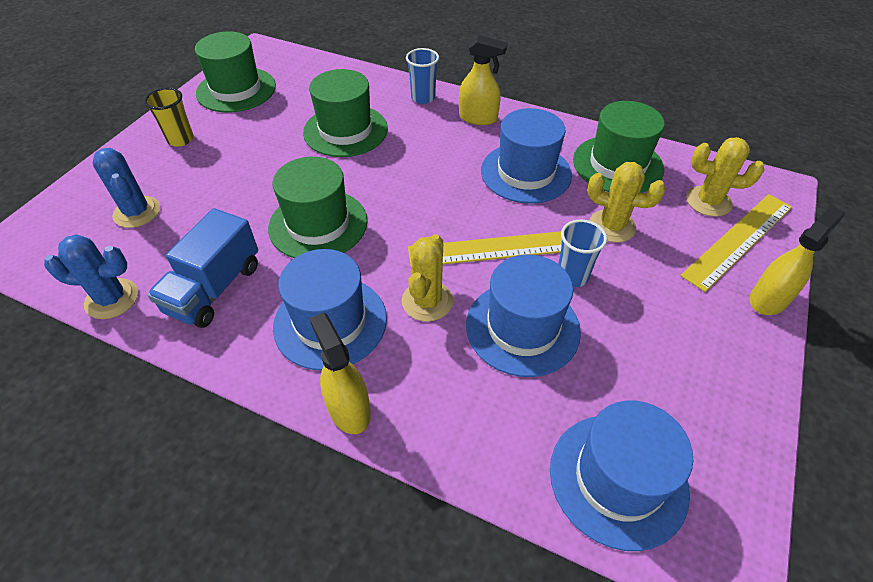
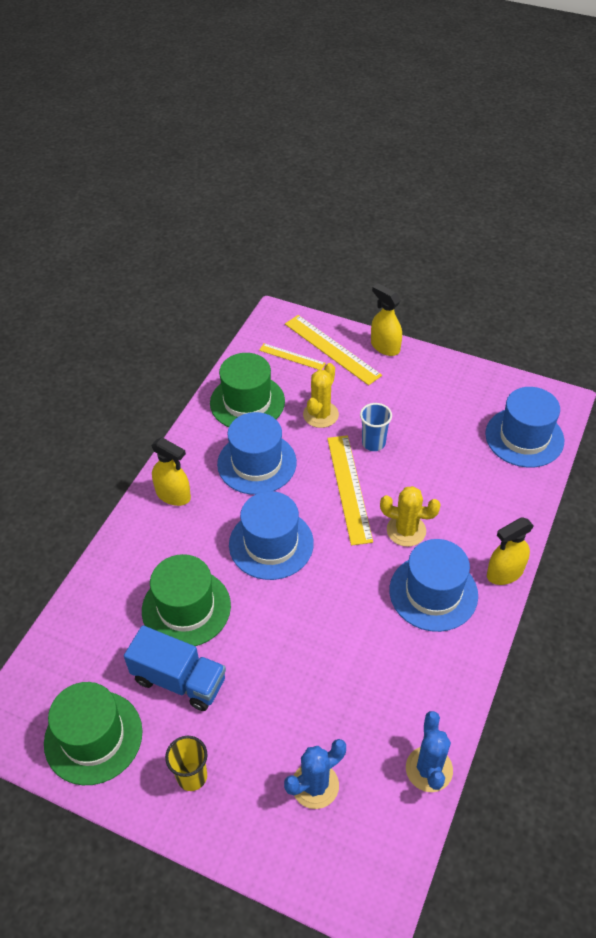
camera: 90 degrees left, 0 degrees up
(214, 288) = (408, 684): blue truck -> blue truck (179, 680)
(318, 224) = (326, 615): green hat -> none
(423, 98) = (133, 541): blue cup -> none
(478, 118) = (173, 495): yellow spray bottle -> yellow spray bottle turned 105 degrees clockwise
(522, 327) = (424, 474): blue hat -> blue hat (271, 544)
(708, 201) = (292, 357): yellow cactus -> yellow ruler

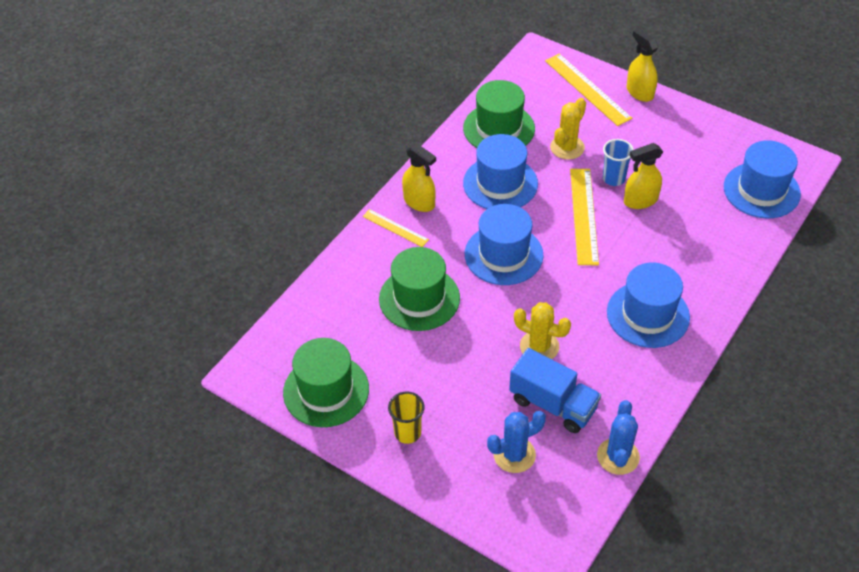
camera: 10 degrees right, 0 degrees up
(179, 680) = (406, 356): blue truck -> blue truck (553, 404)
(292, 357) = (547, 92): yellow ruler -> yellow ruler (395, 228)
(406, 530) = (631, 259): yellow cactus -> yellow cactus (539, 346)
(504, 573) = (718, 306): yellow spray bottle -> yellow spray bottle (640, 200)

